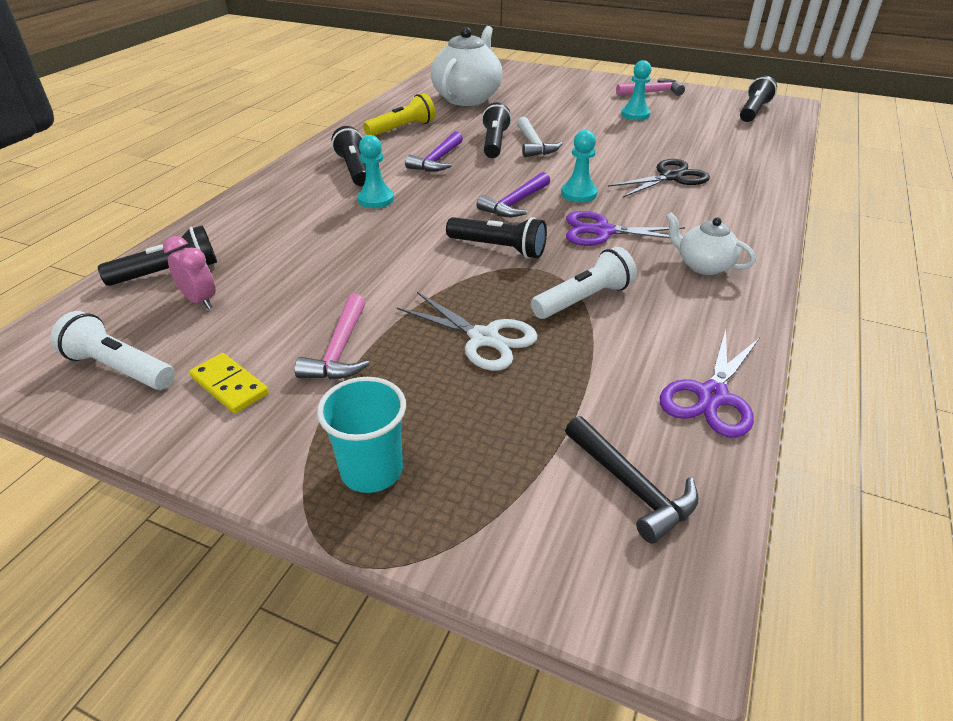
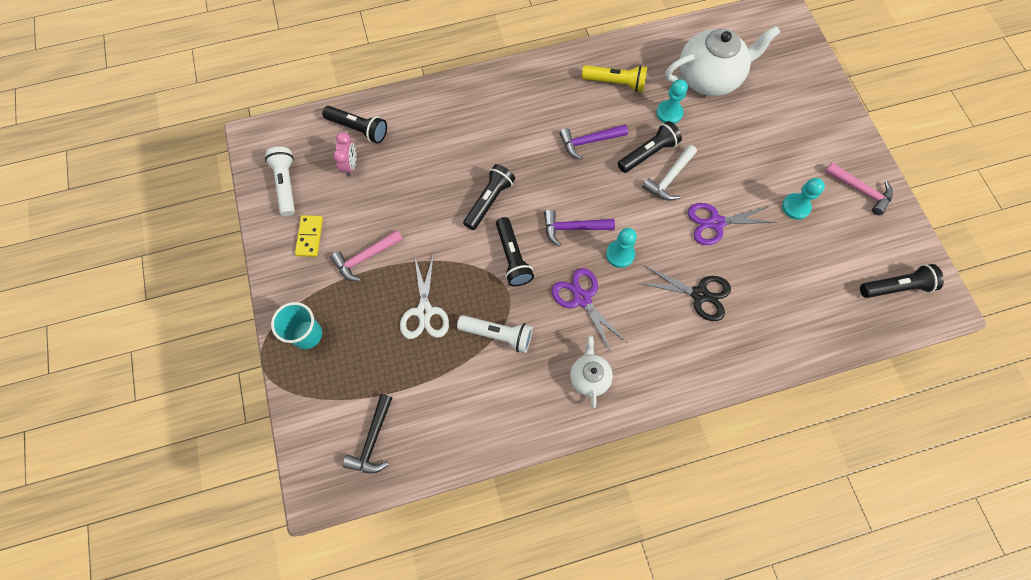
camera: 50 degrees right, 30 degrees up
(354, 169) = (533, 108): black flashlight -> black flashlight (489, 201)
(376, 199) = (509, 152): turquoise pawn -> turquoise pawn (669, 113)
(712, 397) = (461, 443): purple scissors -> purple scissors (715, 223)

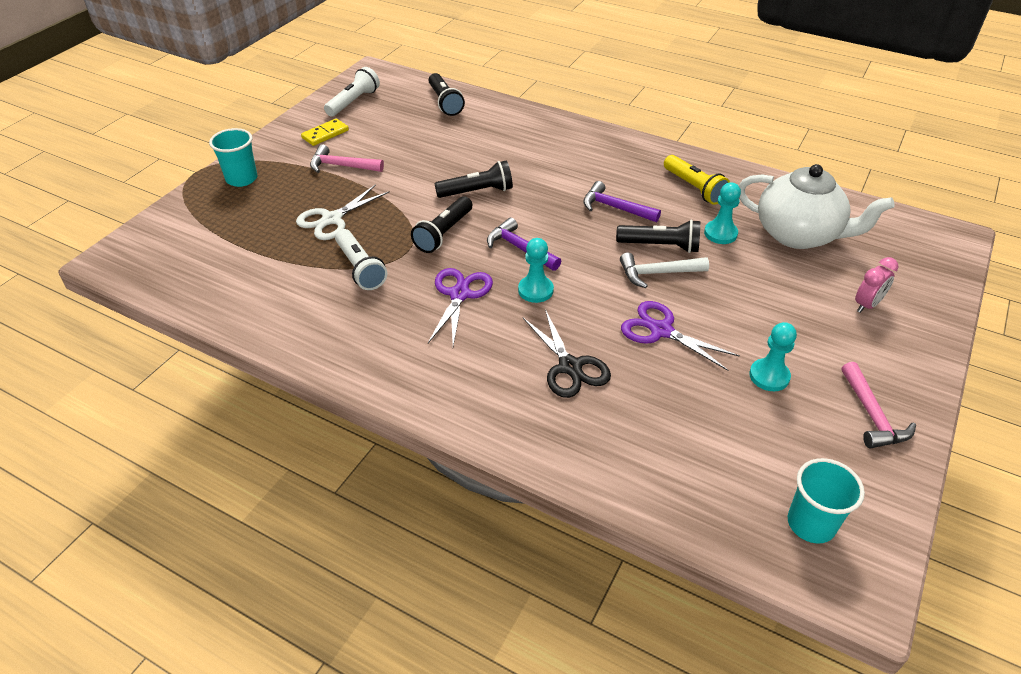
camera: 45 degrees right, 25 degrees down
(350, 165) = (409, 116): pink clock -> pink clock (867, 305)
(373, 440) = (184, 261): black hammer -> none
(589, 377) = (387, 346): white teapot -> none
(896, 287) = (811, 524): black flashlight -> turquoise cup

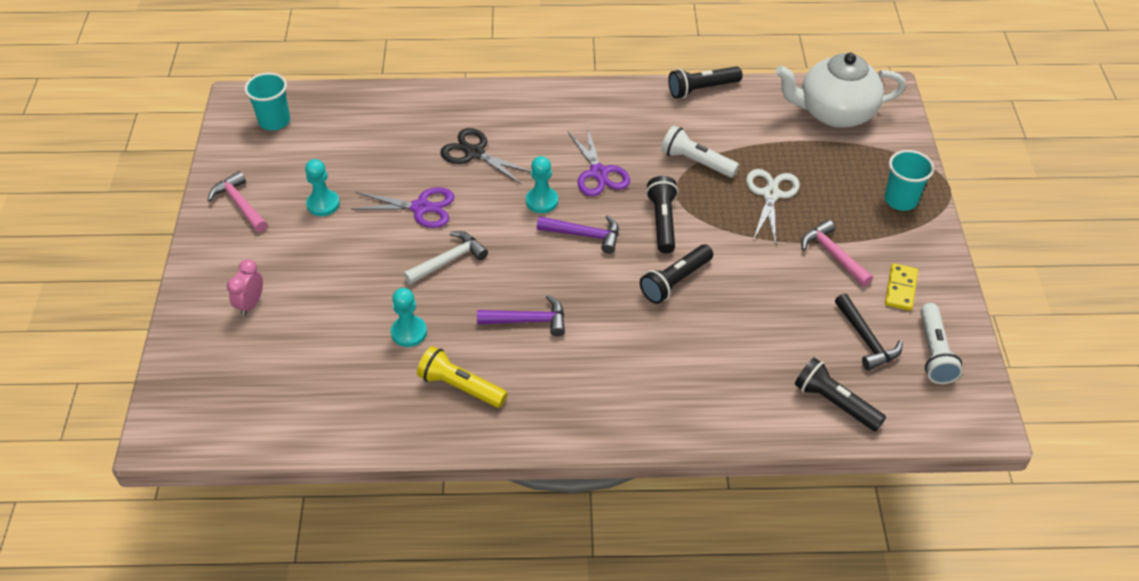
camera: 150 degrees right, 5 degrees up
(342, 166) = (833, 255): pink hammer -> pink hammer turned 105 degrees counterclockwise
(385, 120) = (866, 339): none -> black hammer
(660, 246) = (460, 292): black flashlight -> black flashlight (702, 89)
(798, 234) = (329, 365): white teapot -> white teapot (834, 113)

